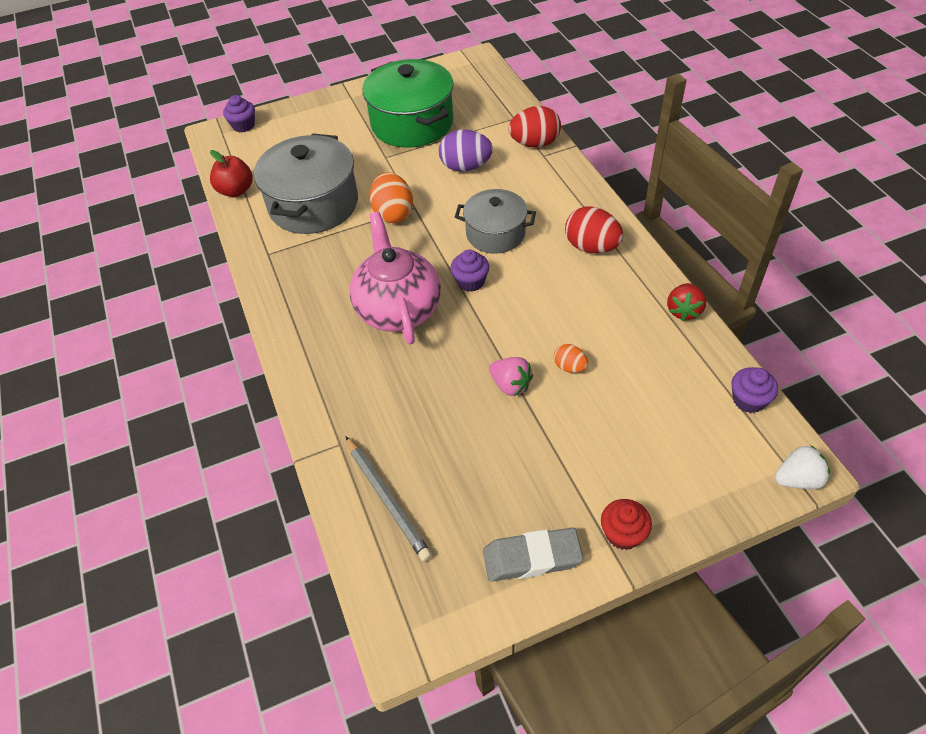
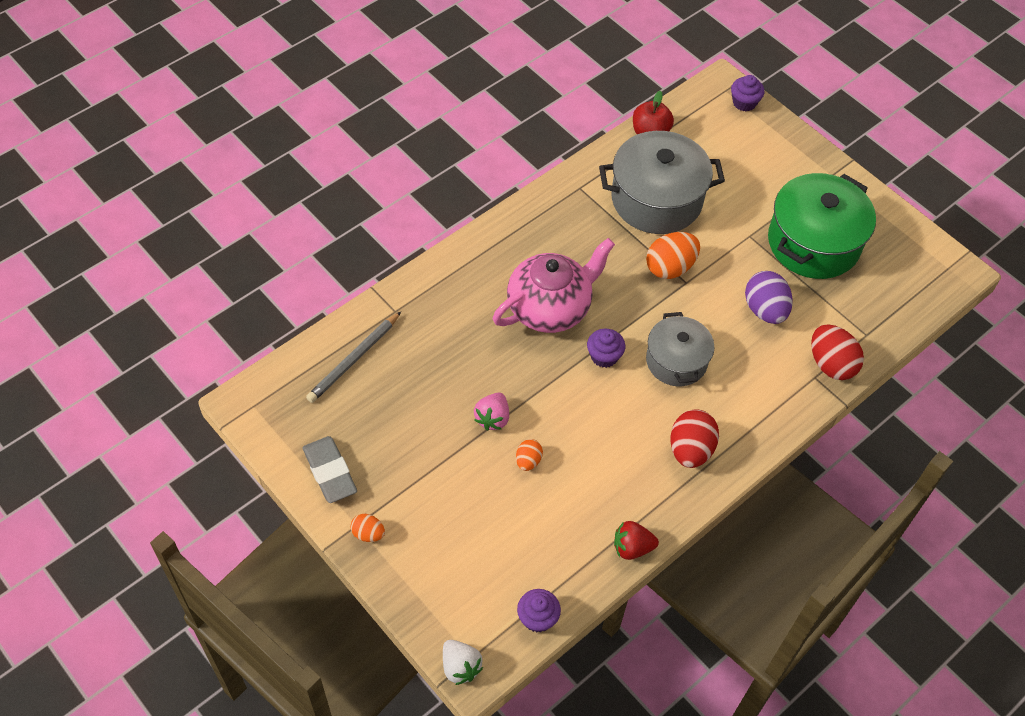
camera: 65 degrees right, 5 degrees up
(623, 534) = (368, 534): red cupcake -> orange egg

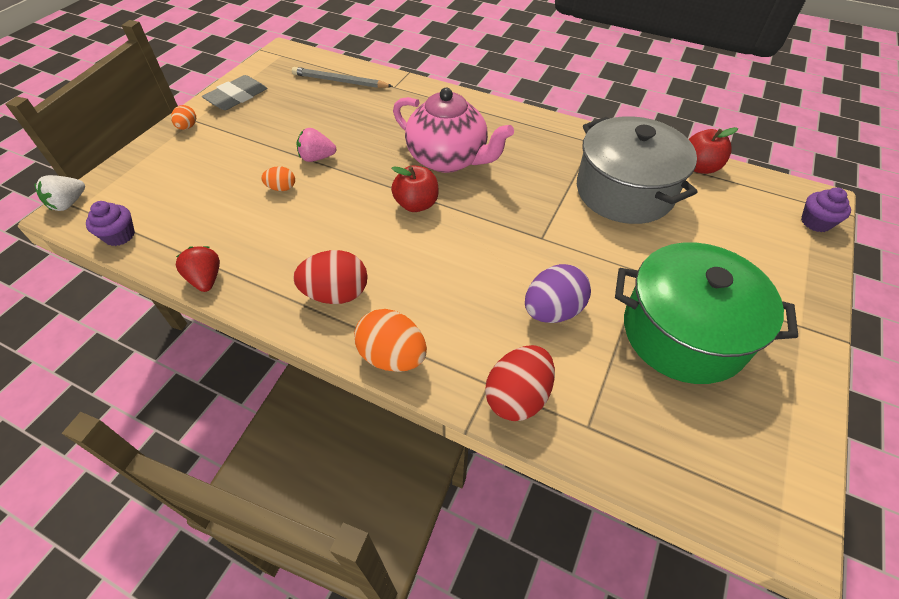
camera: 70 degrees right, 5 degrees down
(604, 356) = (416, 204): purple cupcake -> red apple
(670, 267) = (551, 221): orange egg -> orange egg (392, 356)
(676, 361) = (440, 255): grey pot -> none

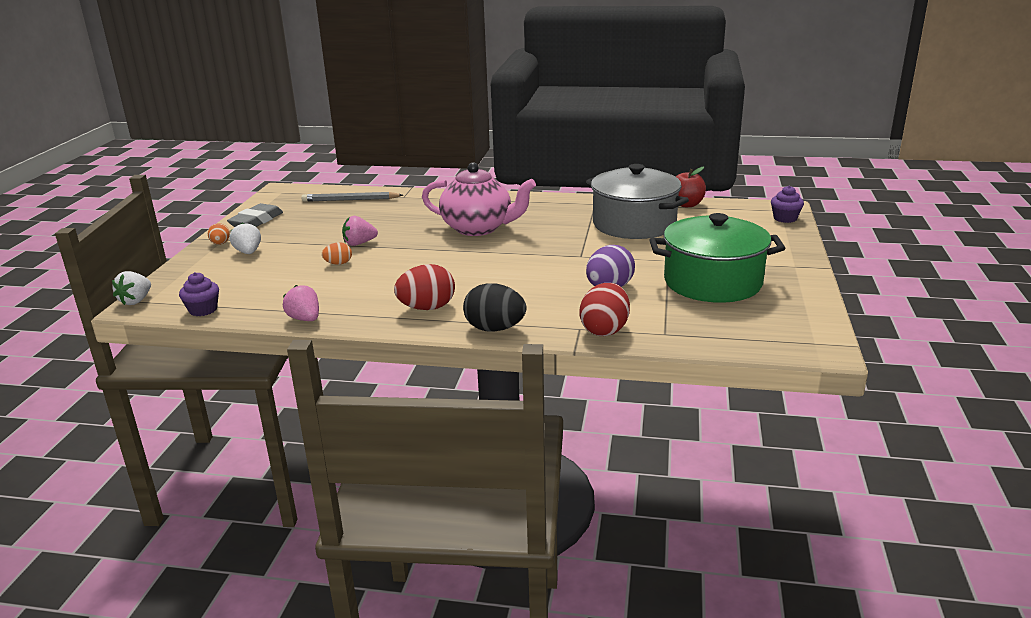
camera: 15 degrees left, 25 degrees down
(206, 147) = (248, 252): none -> white strawberry
(206, 279) = (305, 319): red strawberry -> pink strawberry
(392, 356) = (495, 329): orange egg -> black egg
(416, 204) = (466, 255): red apple -> none

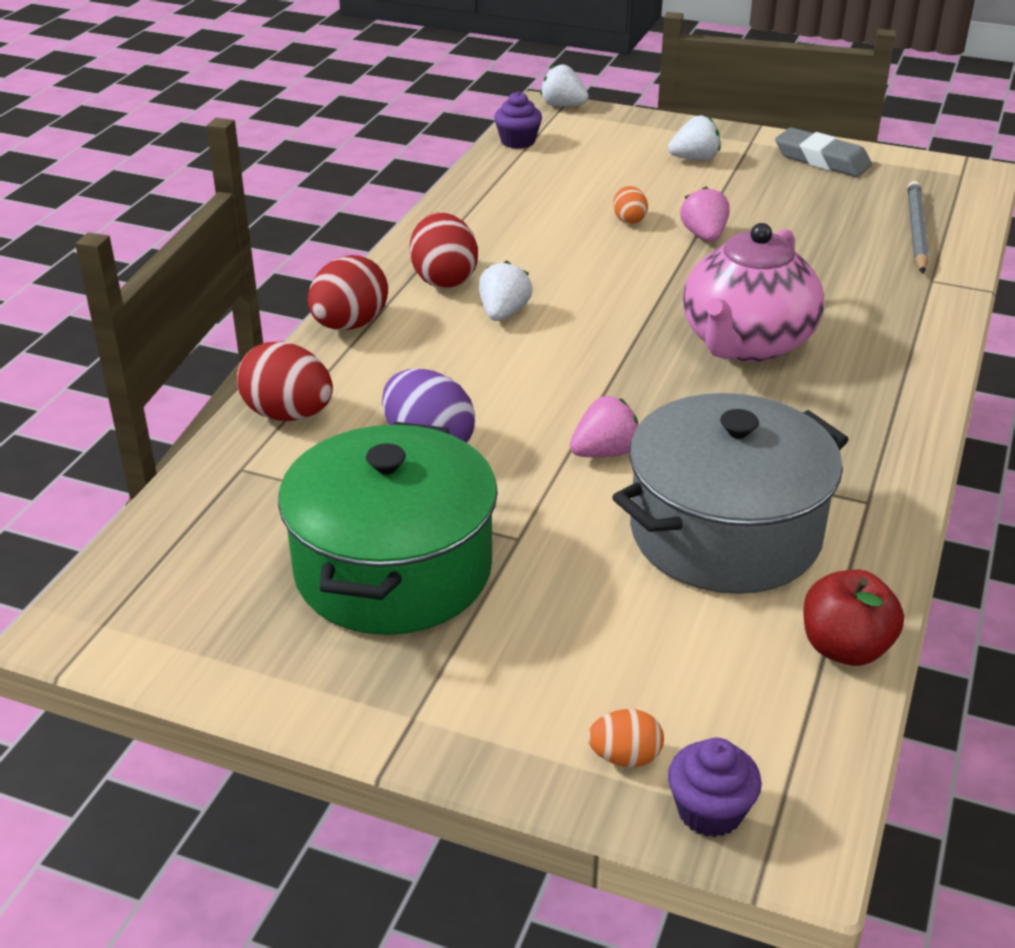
camera: 100 degrees right, 10 degrees up
(220, 244) = (733, 140): orange egg -> orange egg (625, 757)
(305, 319) = (458, 199): pink strawberry -> pink strawberry (605, 452)
(466, 286) = (503, 313): none -> white strawberry
(495, 329) = (349, 325): black egg -> red egg

